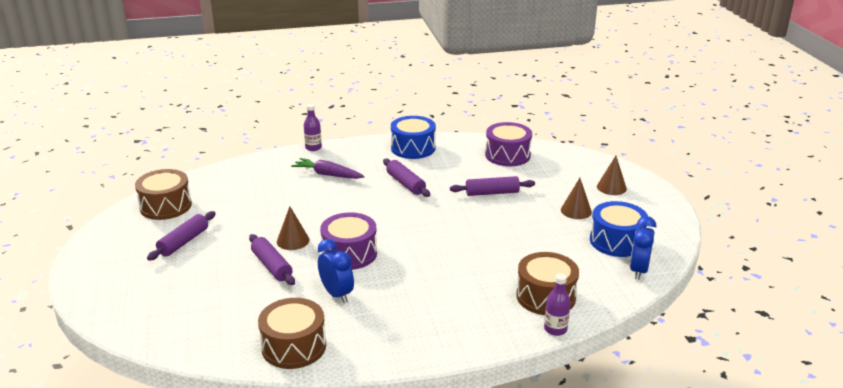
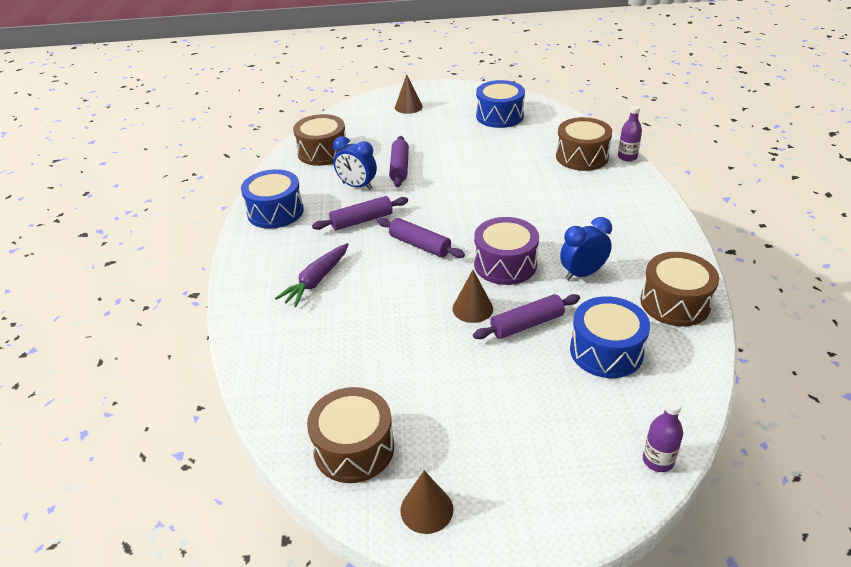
camera: 80 degrees left, 10 degrees up
(183, 242) = (462, 415): purple rolling pin -> purple rolling pin (420, 245)
(236, 305) = (606, 351): none -> blue drum
(313, 148) = (232, 294): purple bottle -> purple bottle (658, 460)
(507, 155) = (322, 152): purple drum -> brown drum
(576, 211) = (445, 128): brown cone -> brown cone (426, 509)
(638, 270) = (544, 113): blue clock -> blue clock (357, 186)

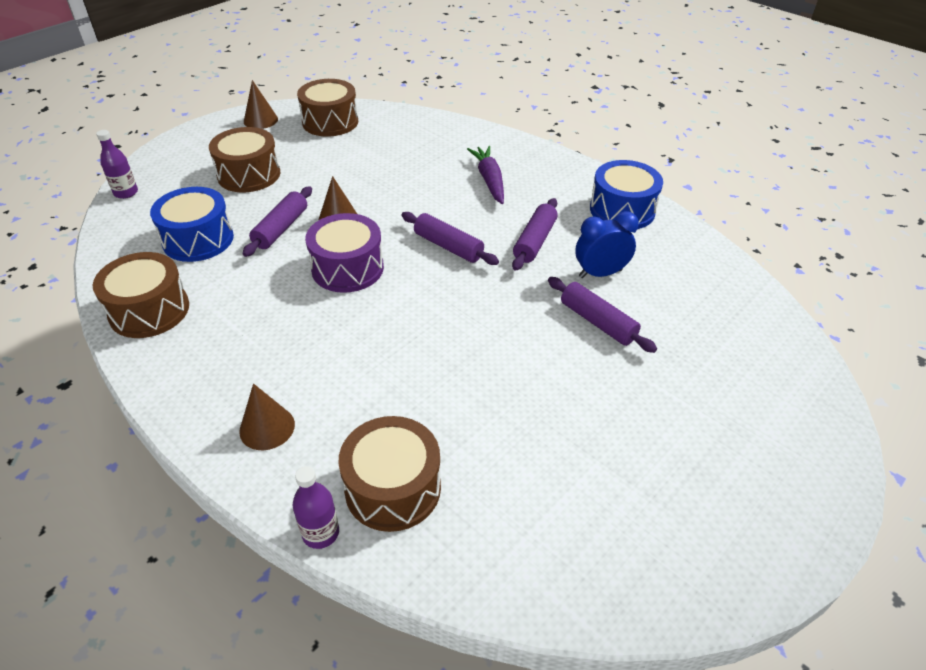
camera: 135 degrees right, 5 degrees up
(322, 152) = (711, 294): brown drum -> brown drum (249, 174)
(408, 107) = (764, 445): brown cone -> brown cone (267, 427)
(420, 245) = (448, 246): purple rolling pin -> purple rolling pin turned 45 degrees clockwise
(499, 116) = (612, 516): blue drum -> none
(582, 273) = (262, 296): blue clock -> none

